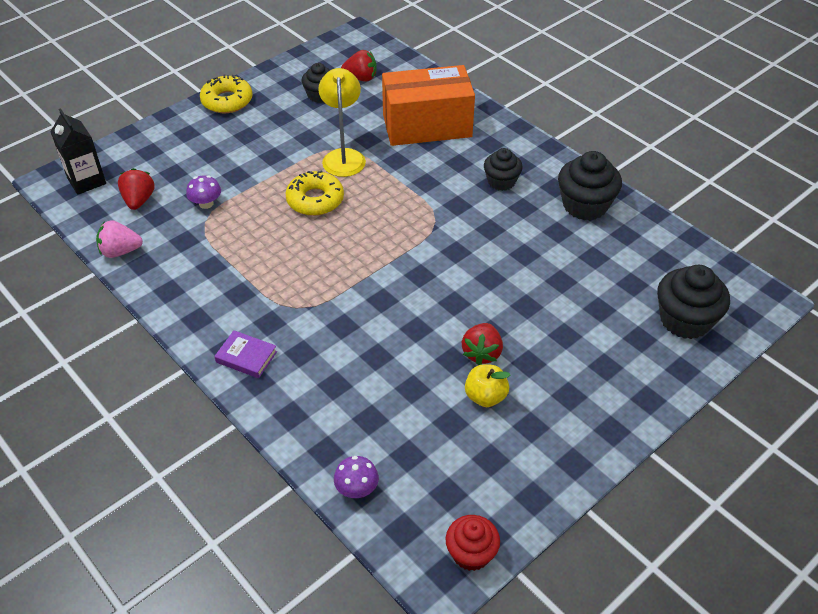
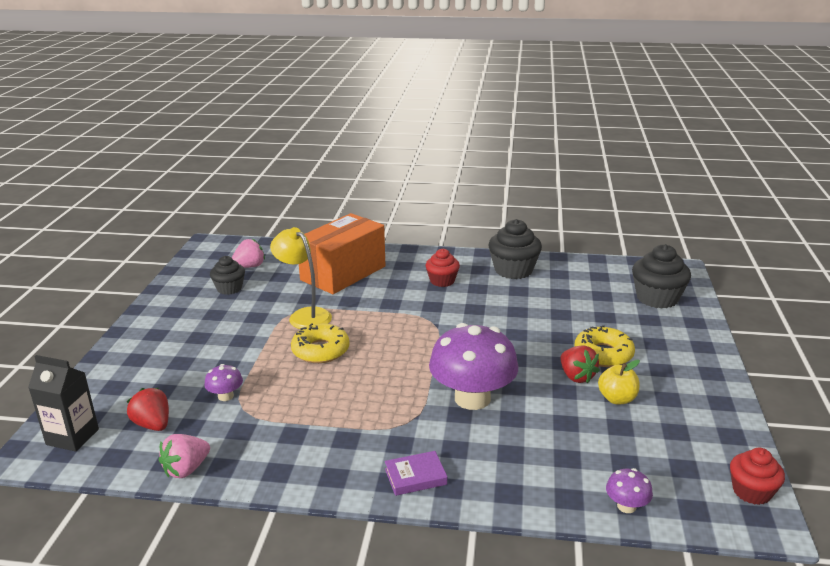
camera: 40 degrees left, 20 degrees down
(227, 101) = (147, 323): yellow donut -> yellow donut (603, 354)
(361, 78) = (249, 266): red strawberry -> pink strawberry
(370, 318) = (472, 398): none -> purple mushroom
(501, 181) = (442, 281): black cupcake -> red cupcake

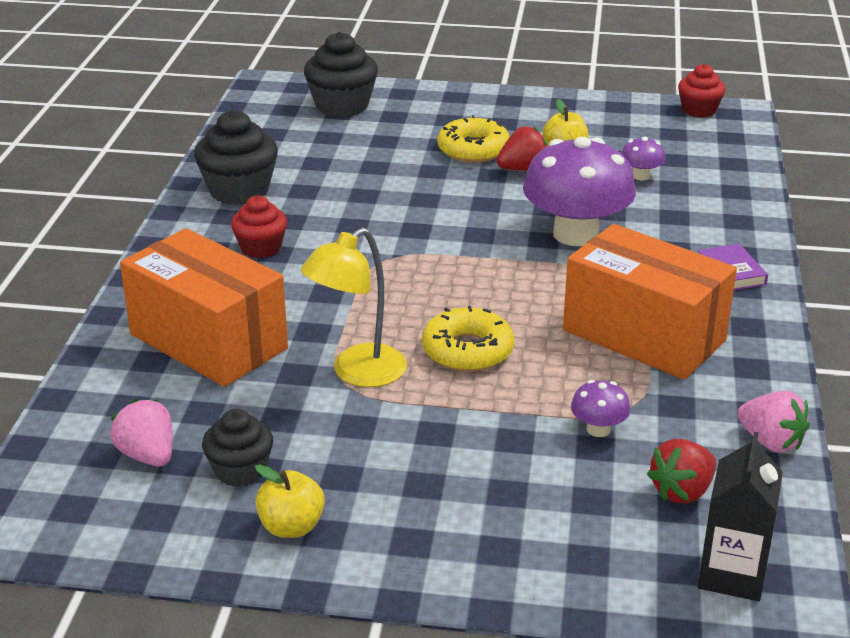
camera: 90 degrees left, 5 degrees up
(181, 303) = (291, 527): none -> yellow apple
(327, 422) = (644, 335): none -> orange box
(626, 506) = (738, 165): purple mushroom -> purple mushroom (641, 176)

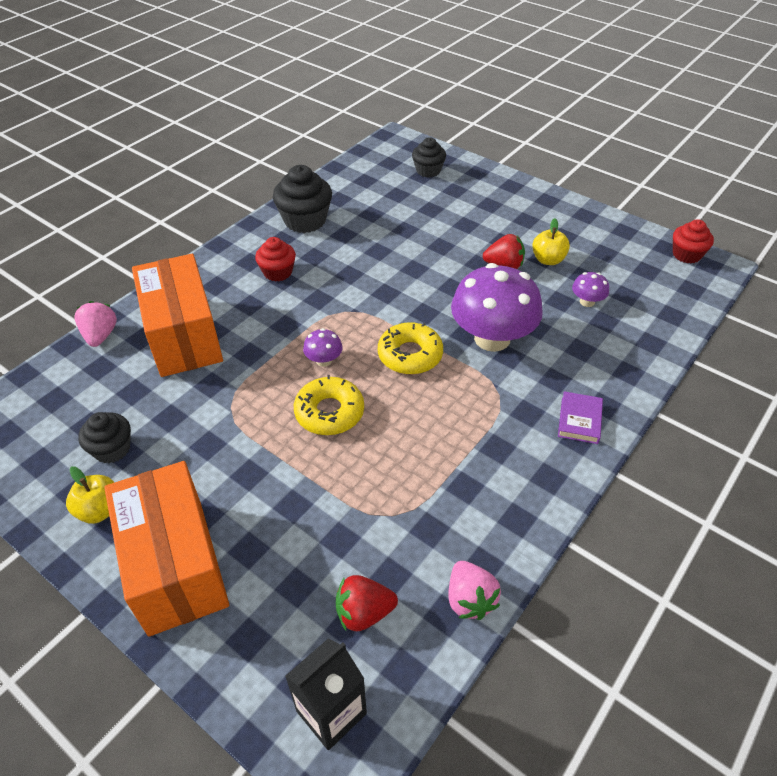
camera: 30 degrees right, 15 degrees up
(148, 455) = (75, 412): pink strawberry -> pink strawberry (100, 335)
(342, 106) = (428, 171): black cupcake -> black cupcake, size x0.63
(357, 373) = (245, 401): yellow lamp -> none
(473, 150) = (484, 237): yellow donut -> yellow donut (410, 355)
(598, 429) = (355, 524): purple mushroom -> purple mushroom (324, 360)
(644, 335) = (461, 452): orange box -> orange box (176, 565)

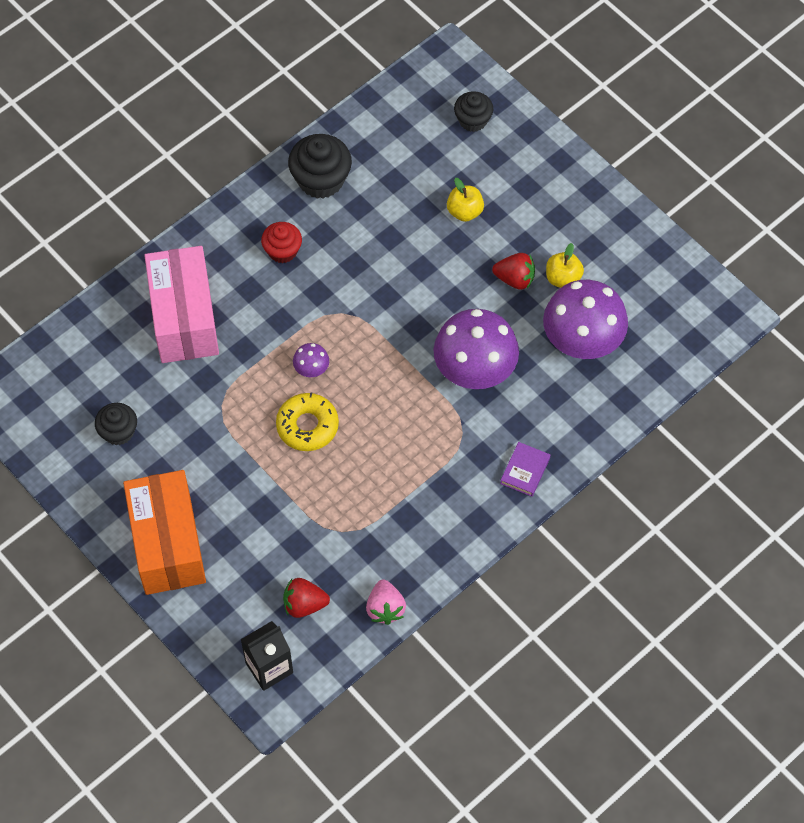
camera: 10 degrees right, 15 degrees up
(100, 335) = (106, 305): pink strawberry -> none
(100, 510) = (109, 487): yellow apple -> yellow apple (464, 211)
(184, 336) = (184, 318): orange box -> pink box
(410, 355) = (392, 376): yellow donut -> none
(587, 302) = (582, 340): purple mushroom -> purple mushroom, size x2.32
(686, 255) = (711, 295): red cupcake -> none

